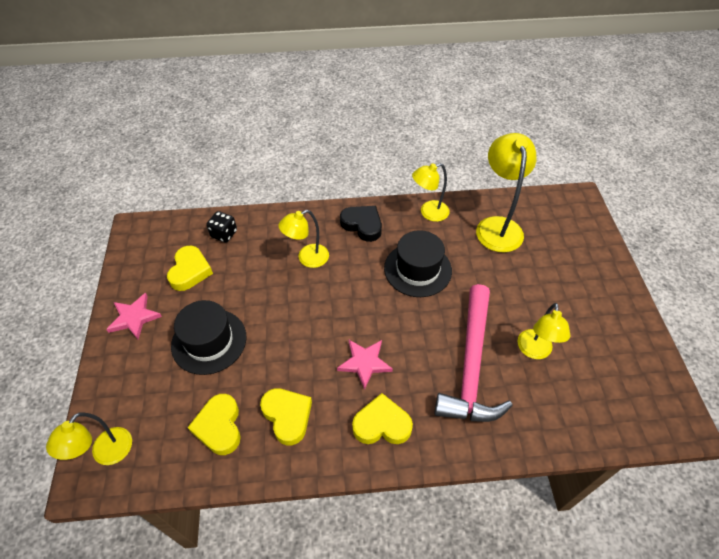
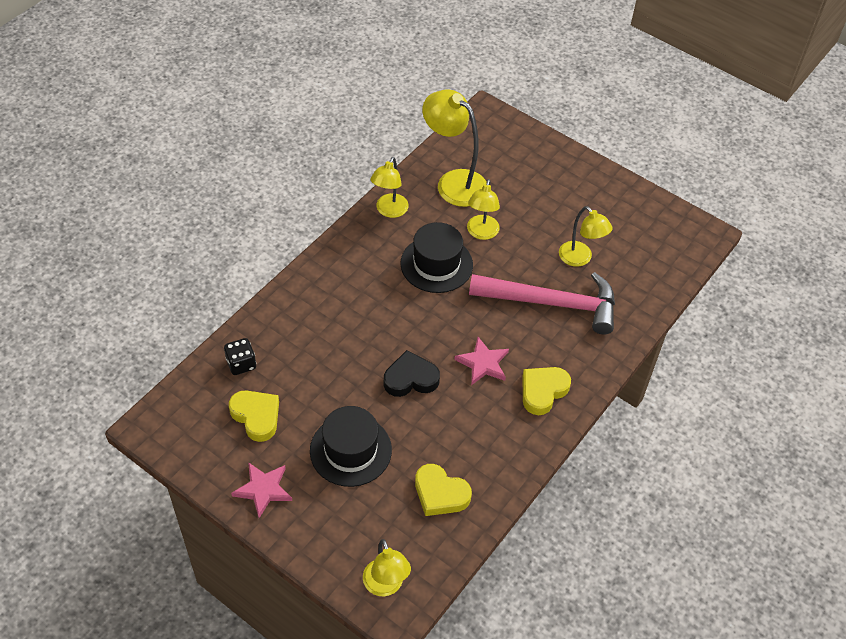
camera: 50 degrees left, 0 degrees up
(287, 416) = (477, 444): yellow heart -> none
(307, 258) = (341, 325): yellow lamp -> yellow lamp (481, 233)
(362, 225) = (350, 262): black heart -> black heart (410, 378)
(471, 366) = (553, 303): pink hammer -> pink hammer turned 45 degrees counterclockwise

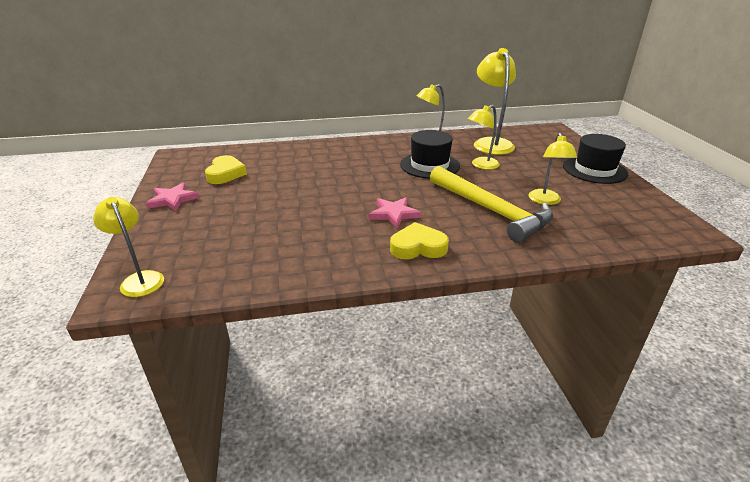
camera: 45 degrees right, 20 degrees down
(241, 364) = (256, 155): black dice -> none
(350, 450) = (245, 209): black hat -> black hat (594, 170)
(385, 586) = (140, 279): yellow lamp -> yellow lamp turned 120 degrees clockwise
(410, 378) = (334, 199): black heart -> none
(440, 494) = (257, 256): yellow heart -> none
(553, 303) = (492, 211): pink hammer -> yellow hammer

